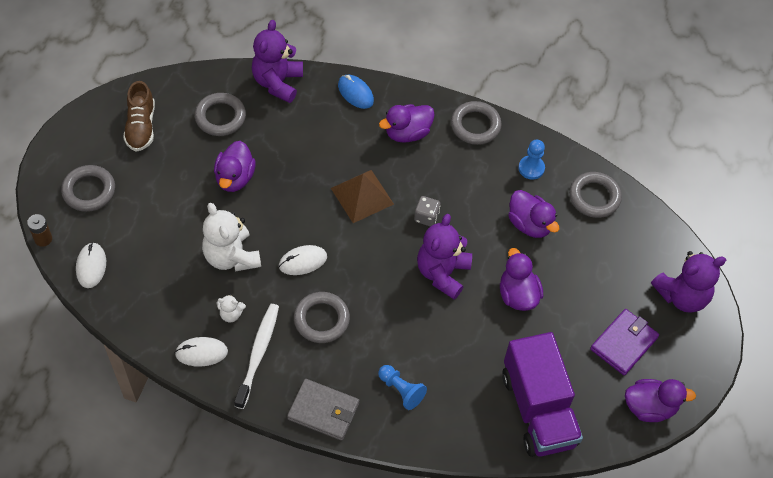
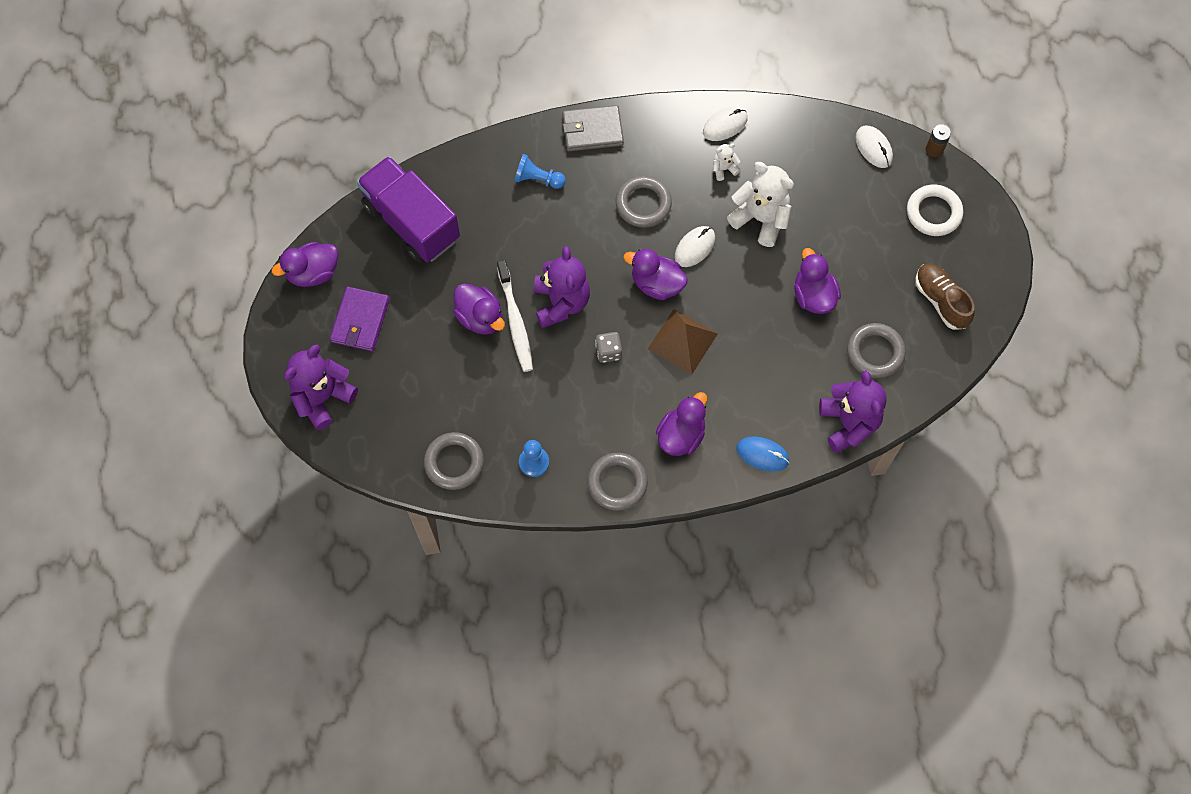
camera: 155 degrees right, 10 degrees up
(89, 191) = (933, 212): grey ring -> white ring
(258, 354) = (677, 148): white toothbrush -> white toothbrush (515, 321)
(529, 224) = (504, 397): purple duck -> purple duck (656, 284)

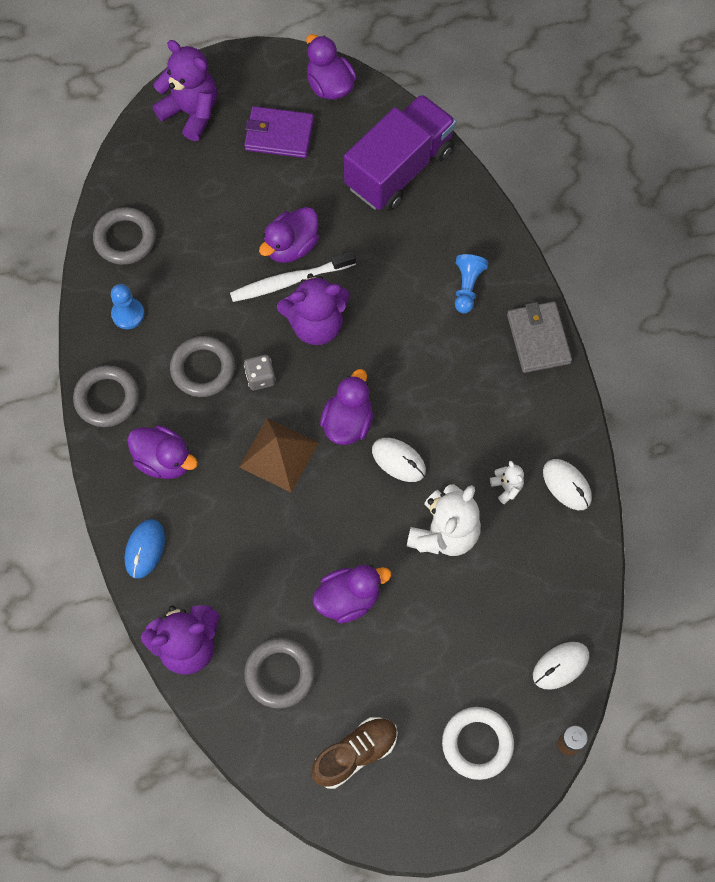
camera: 85 degrees right, 0 degrees up
(643, 204) = (449, 400): grey ring -> grey ring (203, 369)

